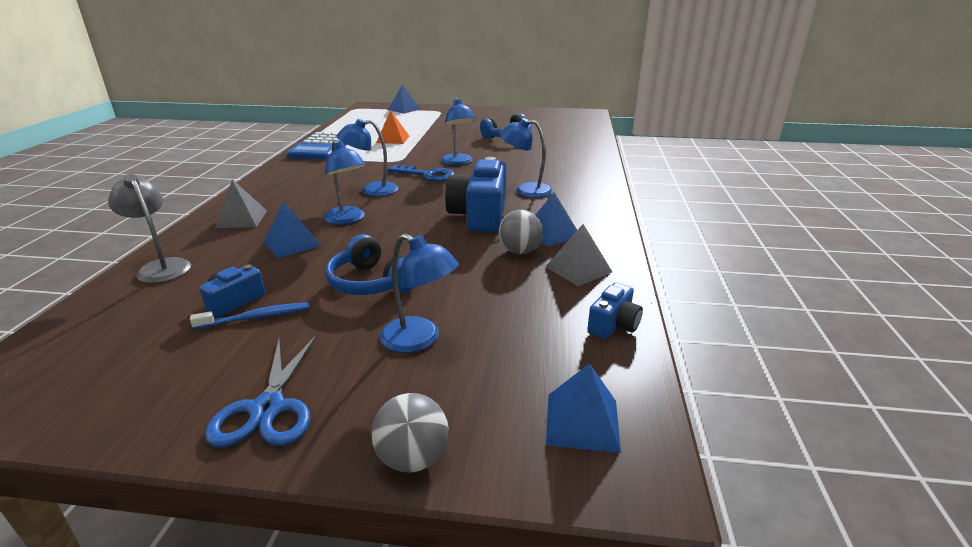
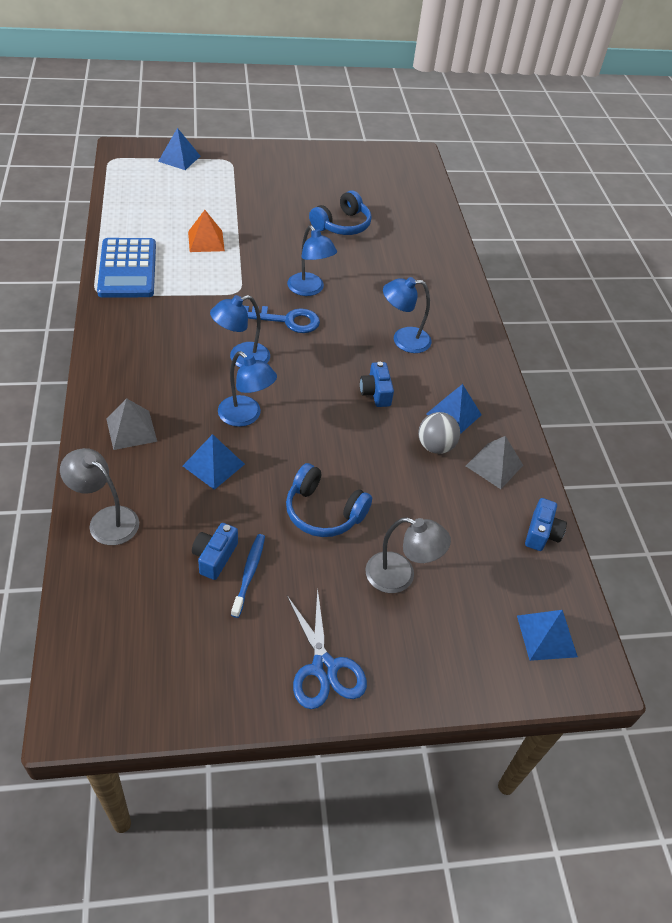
camera: 20 degrees left, 20 degrees up
(256, 317) = (249, 573): blue toothbrush -> blue toothbrush turned 45 degrees counterclockwise
(412, 458) = (449, 689): grey ball -> none
(419, 340) = (400, 576): blue lamp -> grey lamp
(480, 215) = (376, 392): blue camera -> blue camera, size x0.50

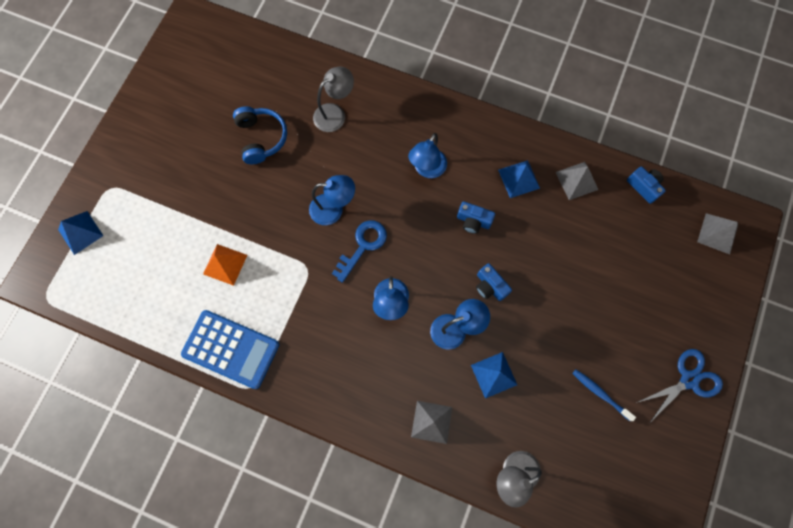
camera: 55 degrees left, 25 degrees up
(214, 557) = (577, 411): blue camera -> blue camera (490, 286)
(323, 512) = (569, 318): blue headphones -> none
(324, 668) = (688, 380): blue scissors -> blue scissors turned 45 degrees counterclockwise
(400, 576) = (641, 296): grey lamp -> grey lamp (335, 113)
(435, 446) = (543, 209): grey ball -> none
(546, 636) = (717, 233): blue pyramid -> grey pyramid

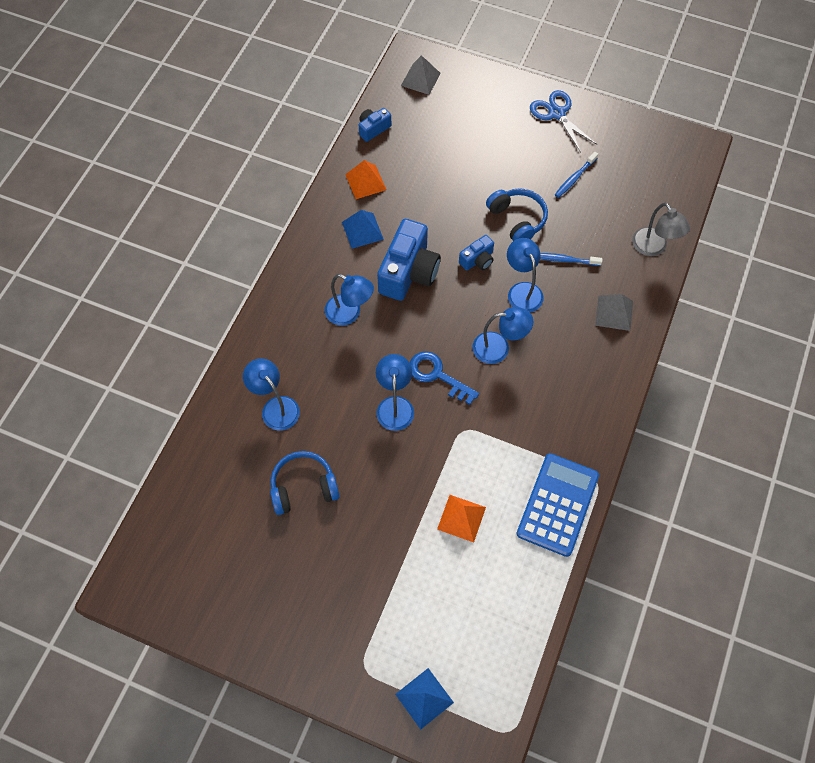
camera: 90 degrees left, 10 degrees down
(335, 113) = (275, 407): grey lamp -> blue lamp
(473, 221) = (409, 272): blue camera -> blue camera, size x1.99
(493, 375) = (564, 260): blue pyramid -> blue toothbrush
(541, 328) = (517, 220): none -> blue headphones
(576, 180) = (365, 182): grey pyramid -> orange pyramid

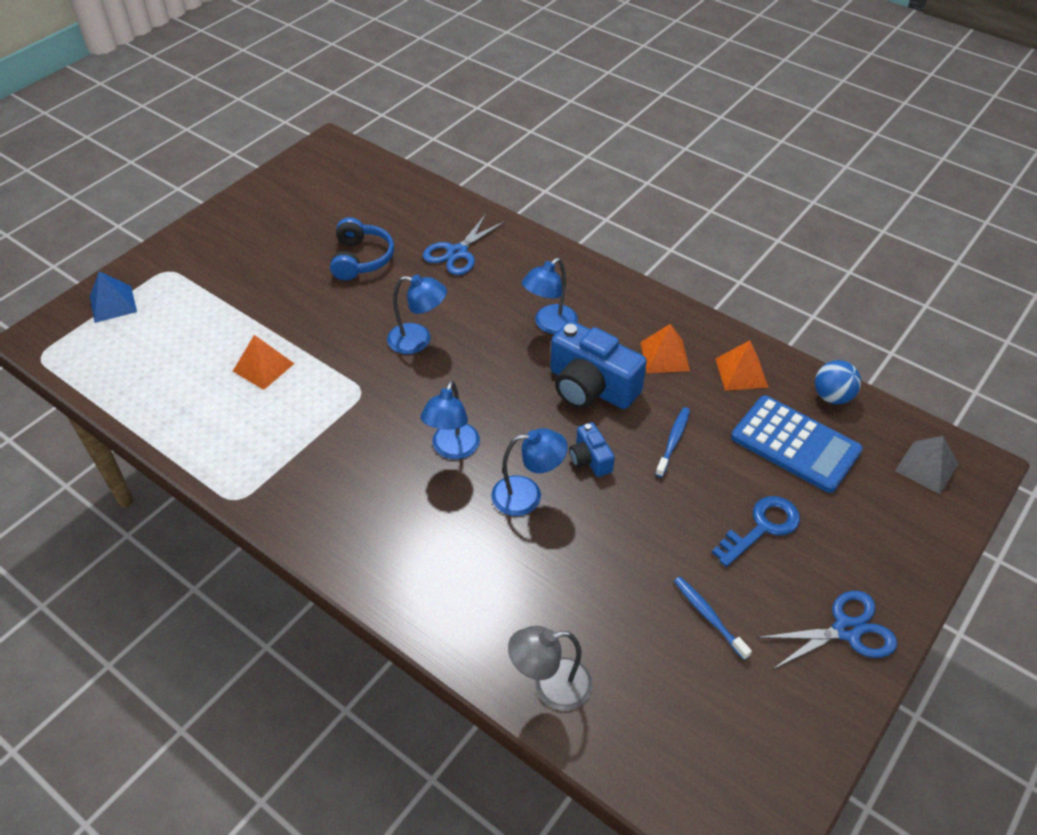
camera: 105 degrees right, 15 degrees down
(275, 407) = (457, 252): blue lamp -> blue scissors
(362, 230) = (665, 356): blue pyramid -> orange pyramid
(373, 129) = (832, 396): blue camera -> blue ball
(437, 375) = (440, 383): blue key -> blue key (762, 527)
(517, 220) = (645, 520): blue headphones -> none
(557, 504) = (230, 453): blue calculator -> blue calculator (795, 444)
(564, 260) = (562, 558): blue toothbrush -> blue toothbrush (673, 441)
(614, 313) = (456, 593): grey pyramid -> none

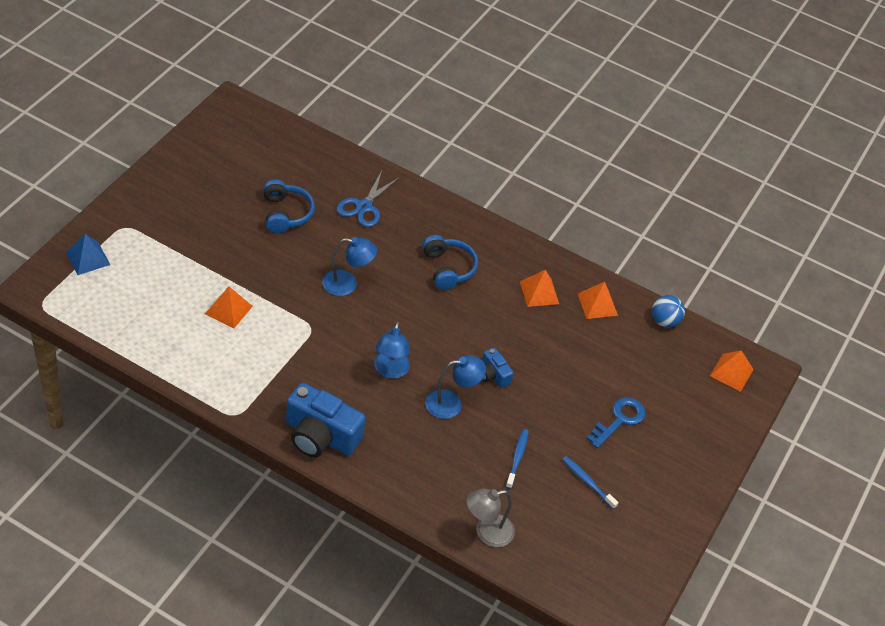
camera: 15 degrees left, 0 degrees up
(549, 325) = (448, 268): blue lamp -> blue headphones
(591, 387) = (486, 319): blue camera -> blue camera (320, 436)
(673, 441) = (552, 359): blue toothbrush -> blue toothbrush (517, 458)
(795, 444) = (639, 358): blue calculator -> none
(846, 630) = (679, 486): blue scissors -> none
(926, 467) = (731, 372): grey pyramid -> orange pyramid

